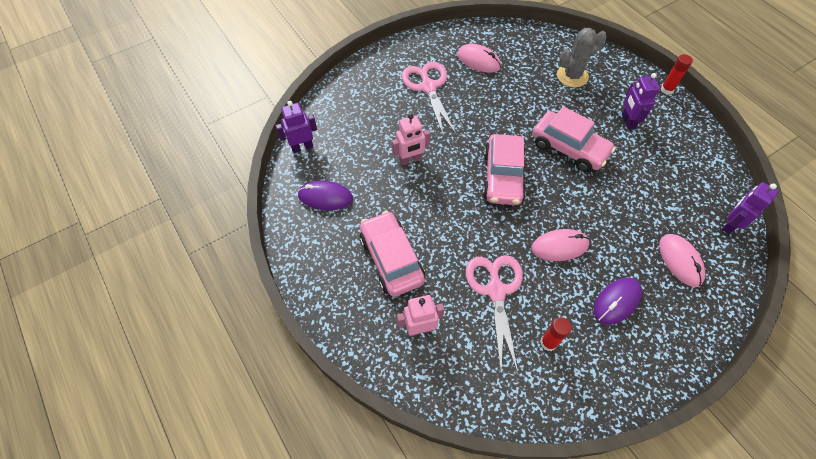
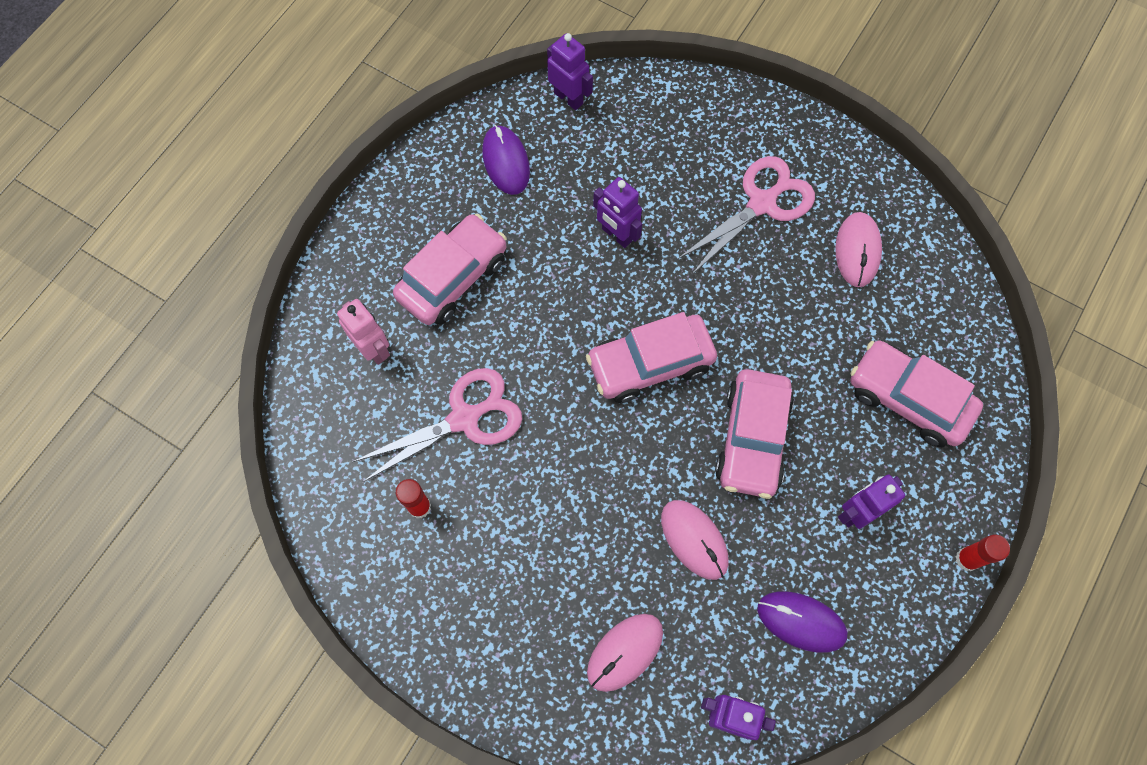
camera: 65 degrees right, 10 degrees up
(410, 160) = (616, 235): pink robot -> purple robot
(559, 246) = (570, 477): pink mouse -> pink mouse (694, 539)
(572, 76) = (908, 399): grey cactus -> pink car
(616, 301) = (517, 578): purple mouse -> purple mouse (801, 622)

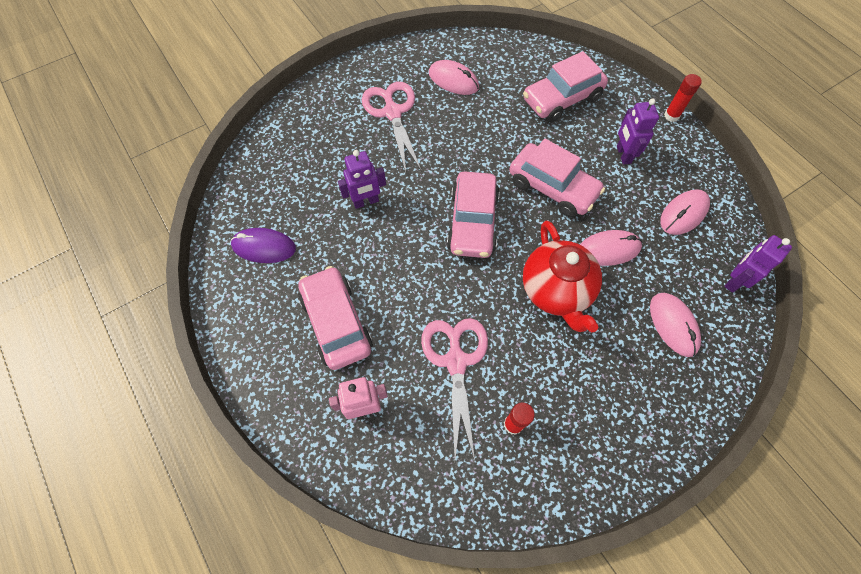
camera: 65 degrees left, 5 degrees down
(568, 98) = (240, 186): purple robot -> none
(603, 496) = (556, 291): none -> red teapot
(801, 622) = (683, 214): purple mouse -> pink mouse

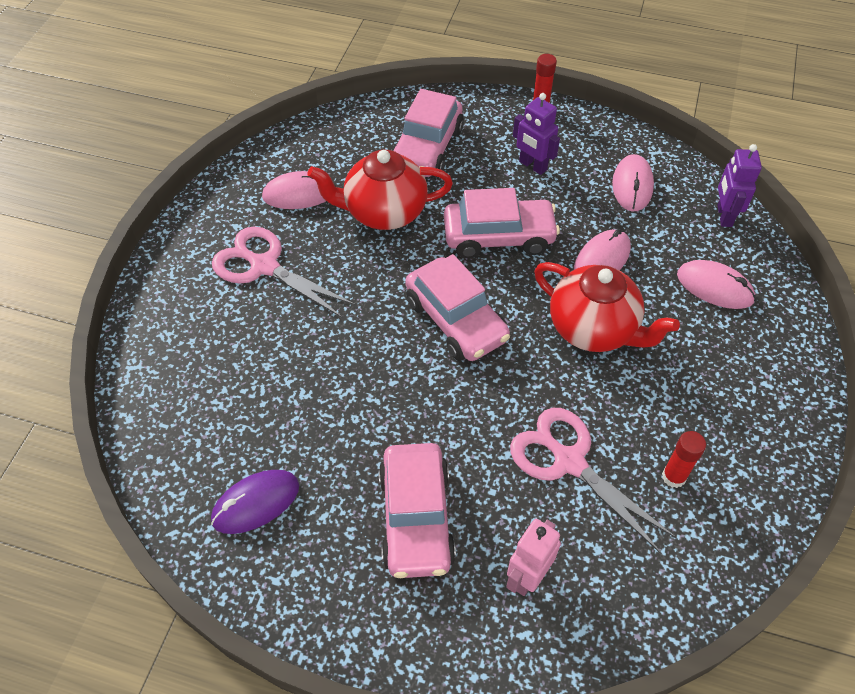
camera: 40 degrees left, 10 degrees down
(336, 323) = (416, 518): pink car -> pink car turned 120 degrees counterclockwise
(366, 202) = (326, 375): purple robot -> none
(493, 124) = (383, 212): none -> red teapot

